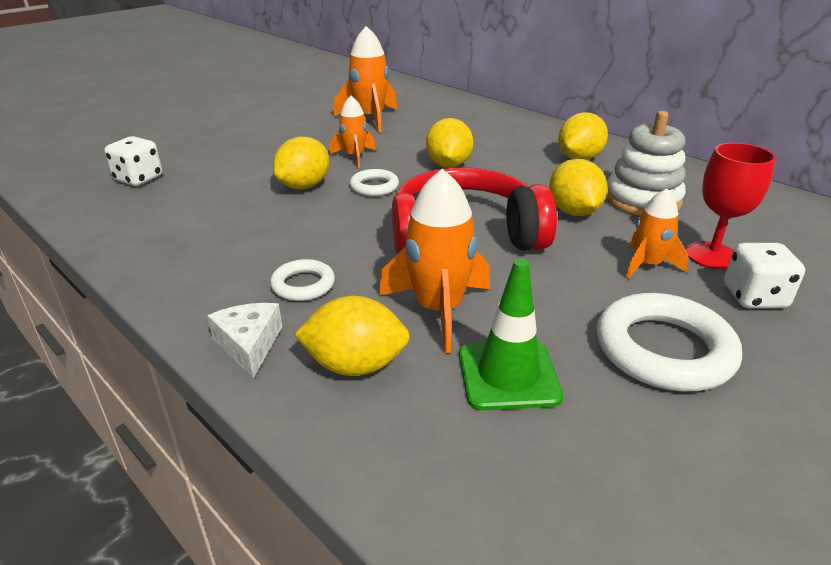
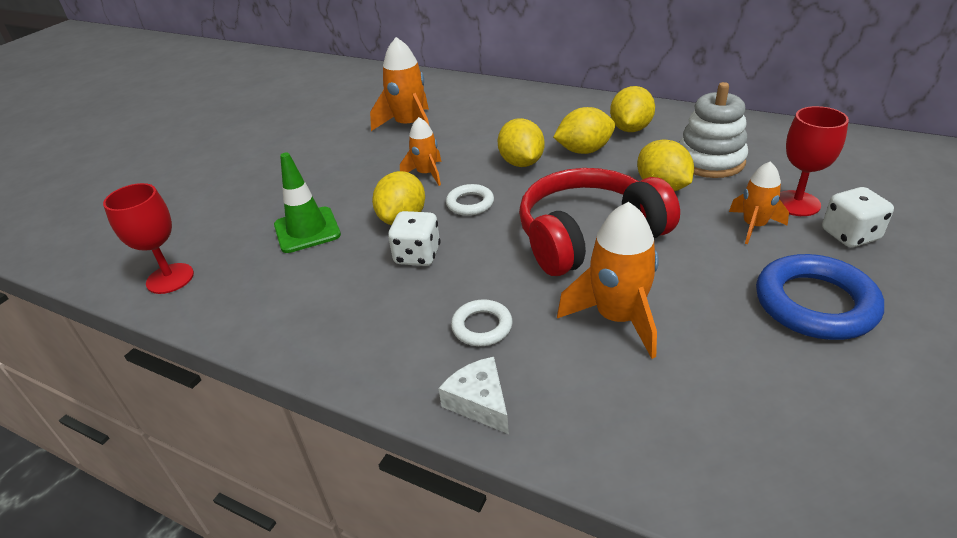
camera: 15 degrees left, 5 degrees up
(81, 188) = (170, 278): none -> red goblet
(138, 179) = (225, 252): white dice -> white dice (417, 255)
(355, 365) = (587, 393): yellow lemon -> yellow lemon (584, 150)
(508, 375) = (715, 363): green traffic cone -> green traffic cone (307, 230)
(663, 350) = (814, 303): white ring -> blue ring

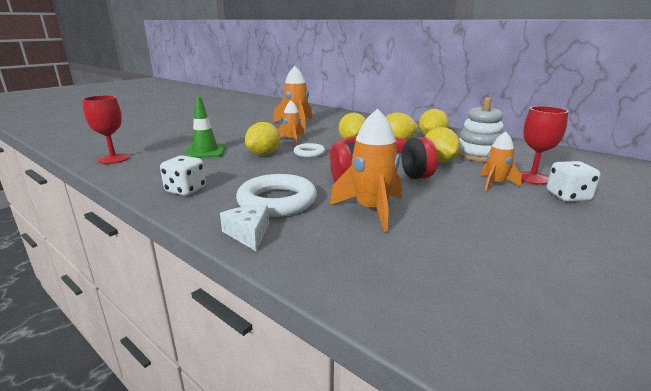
camera: 10 degrees right, 15 degrees down
(417, 255) = (261, 168): white dice -> white dice (185, 190)
(482, 327) = (277, 201): white ring -> white ring, size x1.85
(814, 303) = (525, 224): blue ring -> none

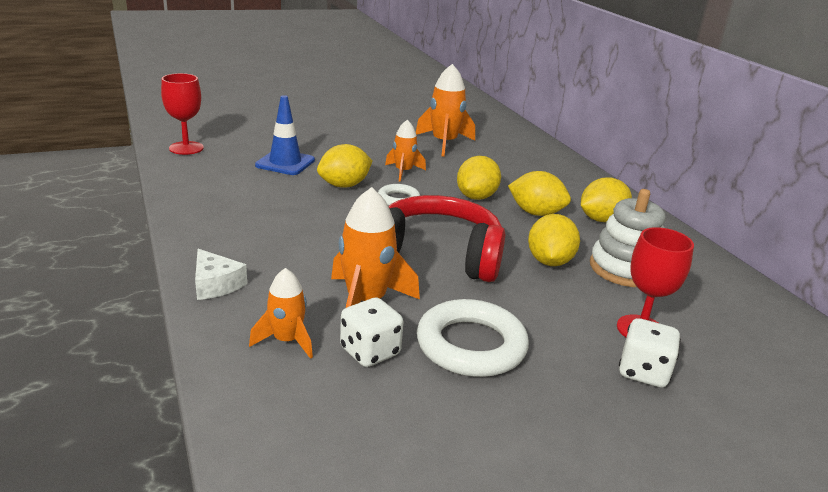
camera: 25 degrees right, 5 degrees up
(185, 190) = (213, 212): white dice -> white dice (370, 352)
(205, 151) = (285, 163): green traffic cone -> blue traffic cone
(248, 233) = (215, 284): white cheese -> white cheese turned 135 degrees clockwise
(277, 201) = (283, 256): white ring -> white ring (471, 345)
(495, 184) = (571, 320): orange rocket -> orange rocket (287, 340)

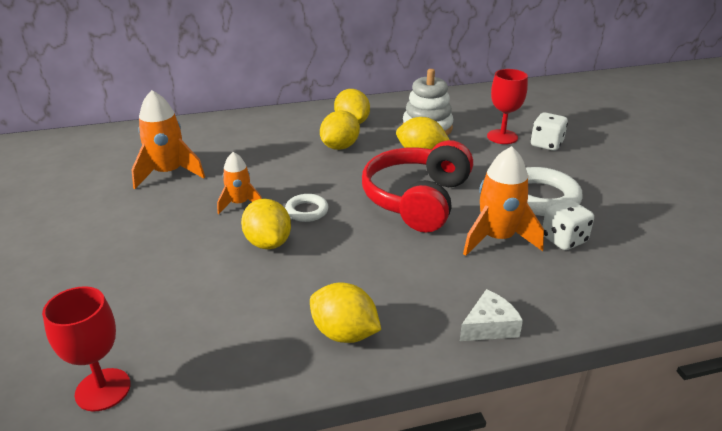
camera: 80 degrees left, 5 degrees up
(285, 163) = (192, 286): blue traffic cone -> none
(287, 340) = (564, 279): orange rocket -> none
(476, 197) = (306, 170): yellow lemon -> yellow lemon (344, 333)

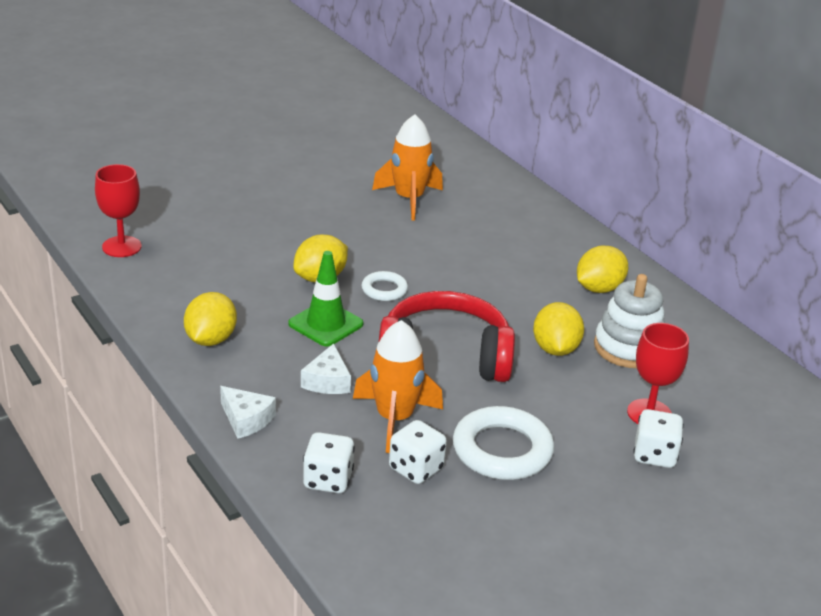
camera: 70 degrees right, 0 degrees up
(239, 203) = (377, 250): orange rocket -> none
(340, 147) = (531, 289): yellow lemon -> none
(346, 252) = (325, 324): none -> green traffic cone
(437, 265) = (327, 381): none -> white cheese
(581, 288) = (328, 480): none -> white dice

